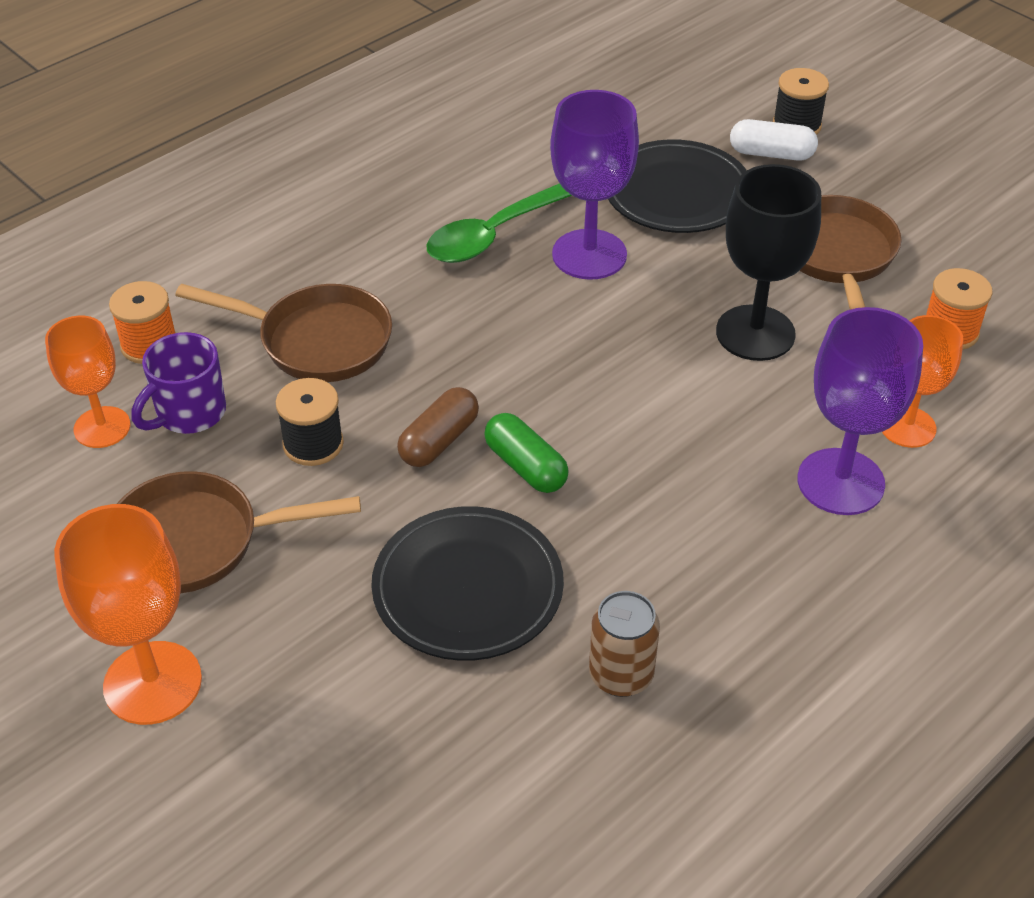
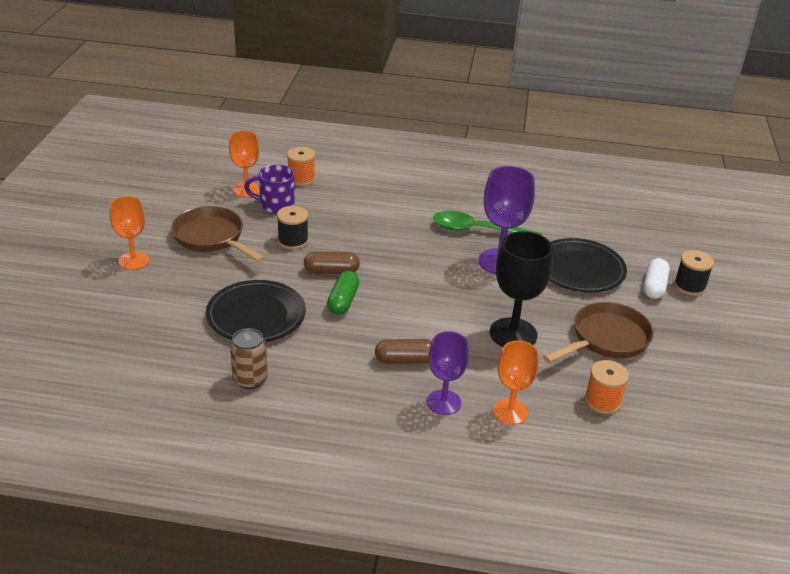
camera: 50 degrees right, 10 degrees down
(152, 683) = (133, 260): orange goblet -> orange goblet, size x0.67
(316, 341) = (351, 215): brown pan -> none
(721, 472) = (405, 360): none -> brown capsule
(771, 154) = (654, 287): white capsule -> white capsule turned 45 degrees clockwise
(840, 482) = (443, 402): purple goblet -> purple goblet, size x0.67

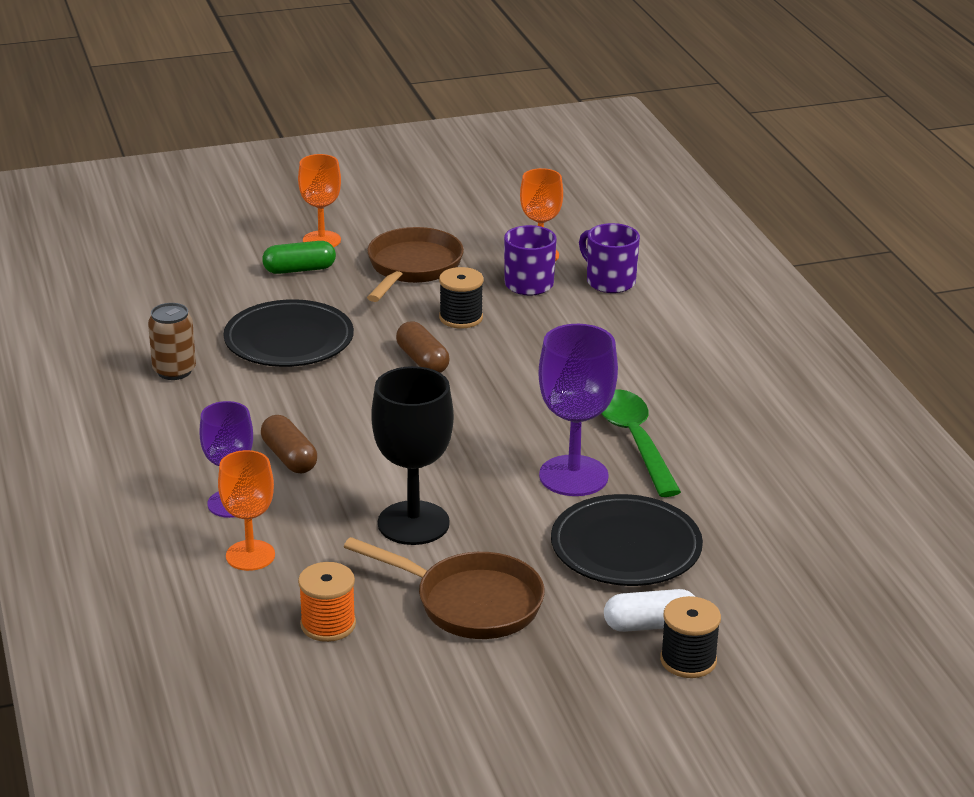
camera: 65 degrees right, 5 degrees down
(301, 179) = (609, 281): orange spool -> purple mug
(343, 301) = (368, 385): green capsule -> green capsule (299, 269)

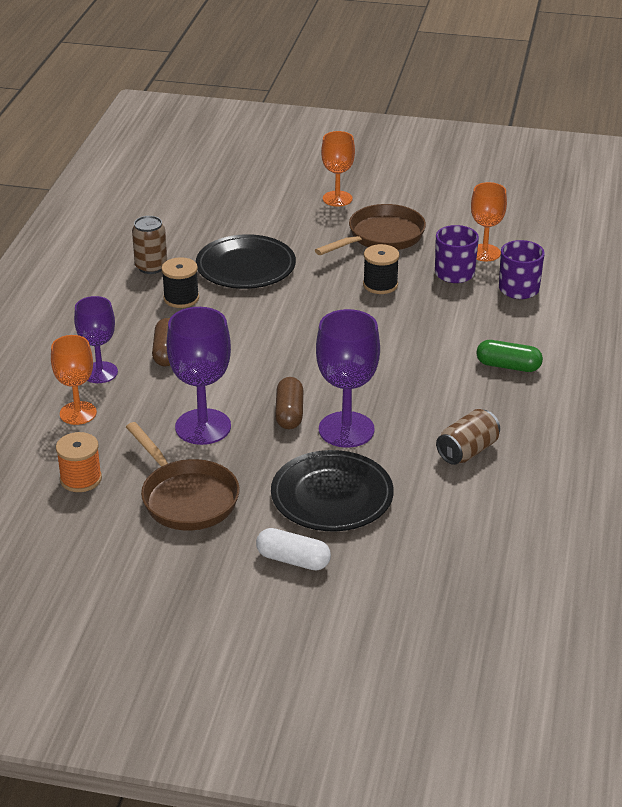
camera: 30 degrees right, 5 degrees up
(299, 269) = (301, 216): green capsule -> green capsule (508, 366)
(413, 523) = (203, 427): black goblet -> purple goblet
(422, 361) = (322, 309): brown capsule -> brown capsule (289, 413)
(635, 441) = (417, 418): green spoon -> none
(688, 660) = (294, 596): black spool -> black spool (181, 298)
(718, 457) = (467, 451): none -> brown can

